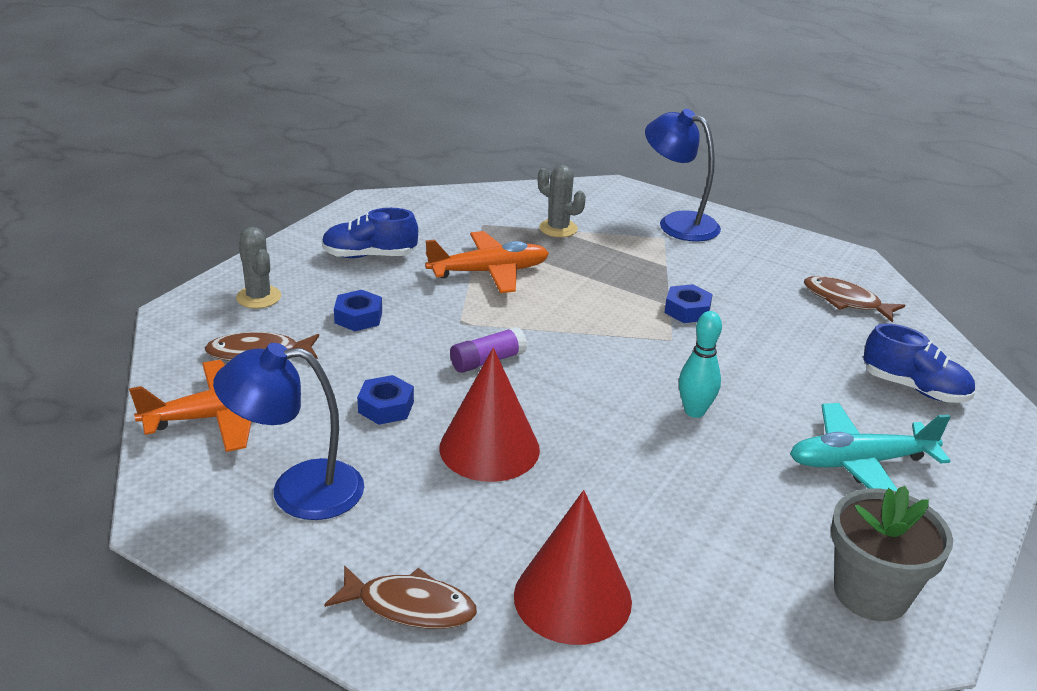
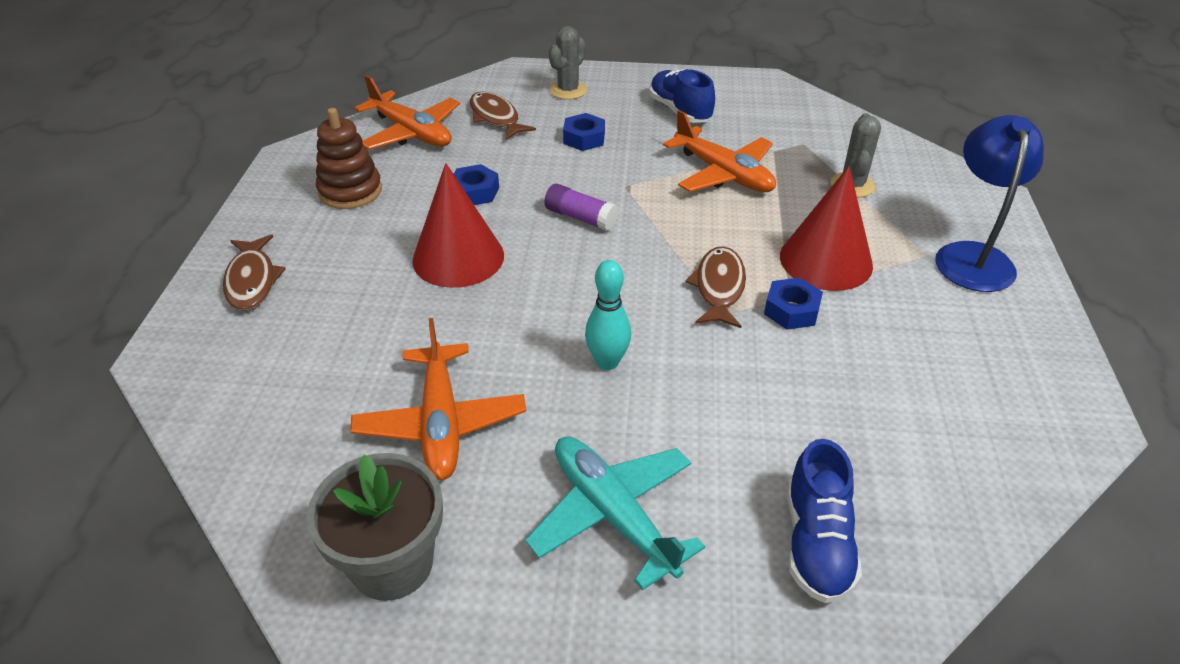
camera: 65 degrees right, 10 degrees up
(298, 490) = (350, 191): blue lamp -> brown stacking toy
(572, 598) = (295, 358): red cone -> red cone (826, 260)
(720, 522) = (441, 423): none -> orange plane
(845, 301) = (961, 436): brown fish -> brown fish (719, 287)

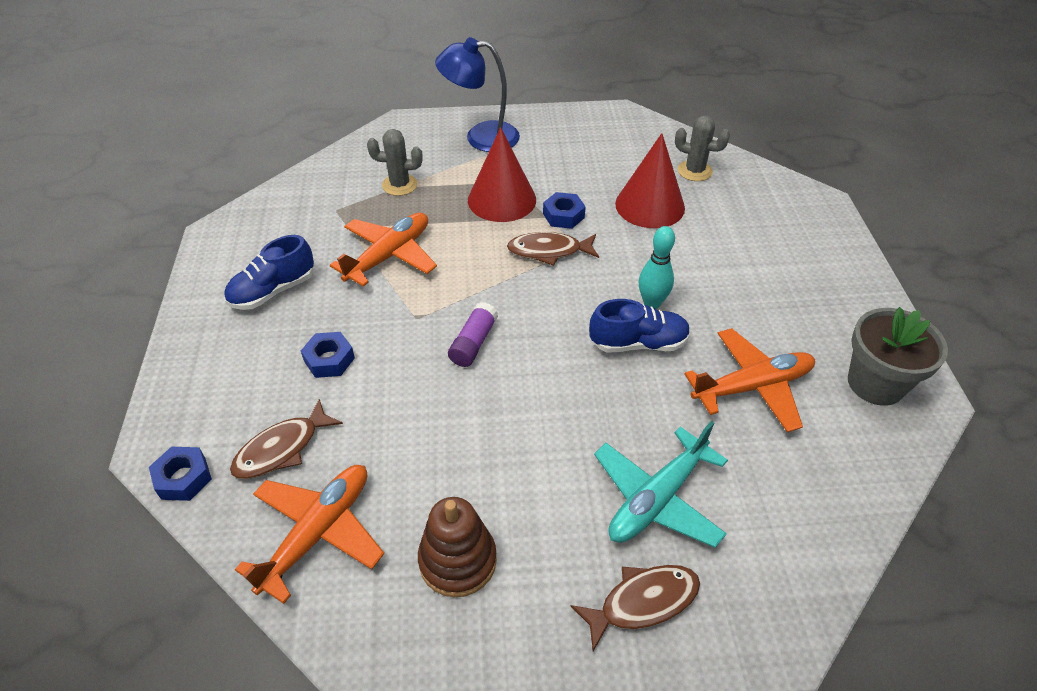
camera: 100 degrees left, 5 degrees up
(458, 257) = (555, 423): red cone -> red cone (650, 205)
(475, 192) = (442, 434): blue nut -> blue nut (183, 478)
(568, 90) = (218, 389): grey cactus -> grey cactus (694, 171)
(612, 514) = (779, 285): turquoise plane -> turquoise plane (657, 499)
(816, 542) = (753, 206): blue shoe -> blue shoe (638, 343)

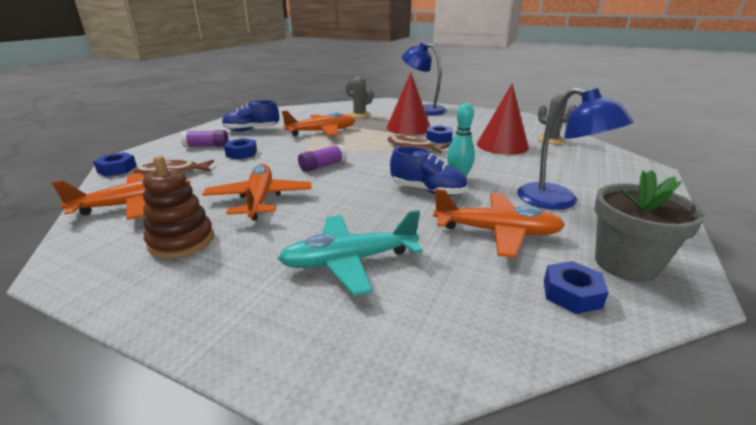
camera: 30 degrees right, 20 degrees down
(252, 363) = (207, 146): none -> purple glue stick
(466, 447) = (259, 199): none -> orange plane
(643, 602) = (263, 311): brown fish -> none
(774, 306) = (558, 201): none -> blue lamp
(858, 445) = (571, 294): none -> blue nut

